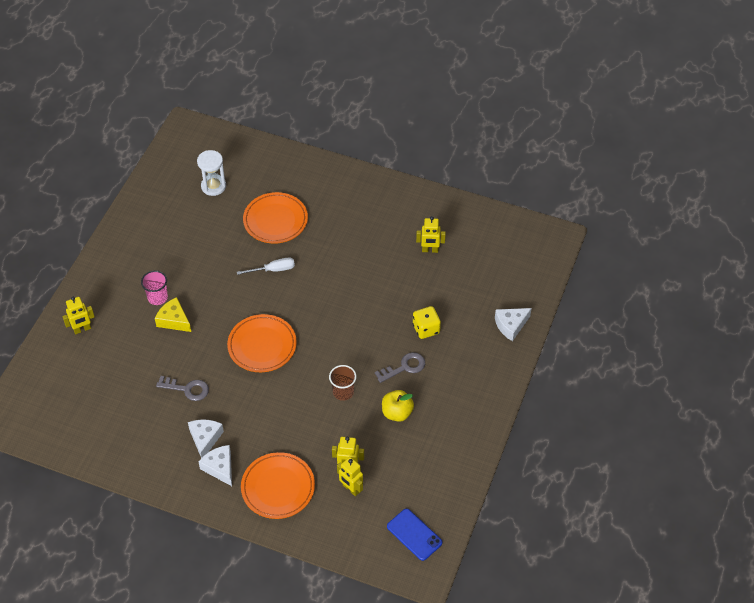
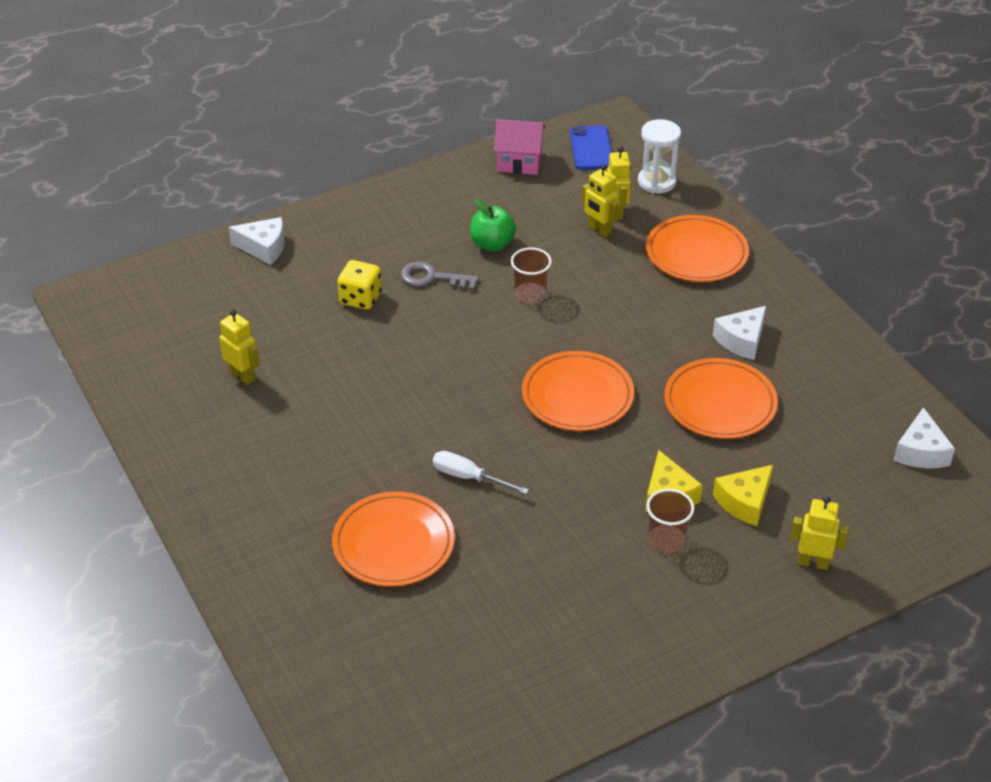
camera: 140 degrees left, 10 degrees down
(135, 340) = (744, 502): none -> yellow cheese
(157, 297) = (666, 540): pink cup -> brown cup
(187, 389) = (720, 403): grey key -> orange plate
(213, 186) = (429, 661): white hourglass -> white hourglass (656, 182)
(220, 468) = (748, 304): white cheese -> white cheese (920, 452)
(397, 413) = (492, 244): yellow apple -> green apple
(445, 489) = (519, 162): none -> pink house

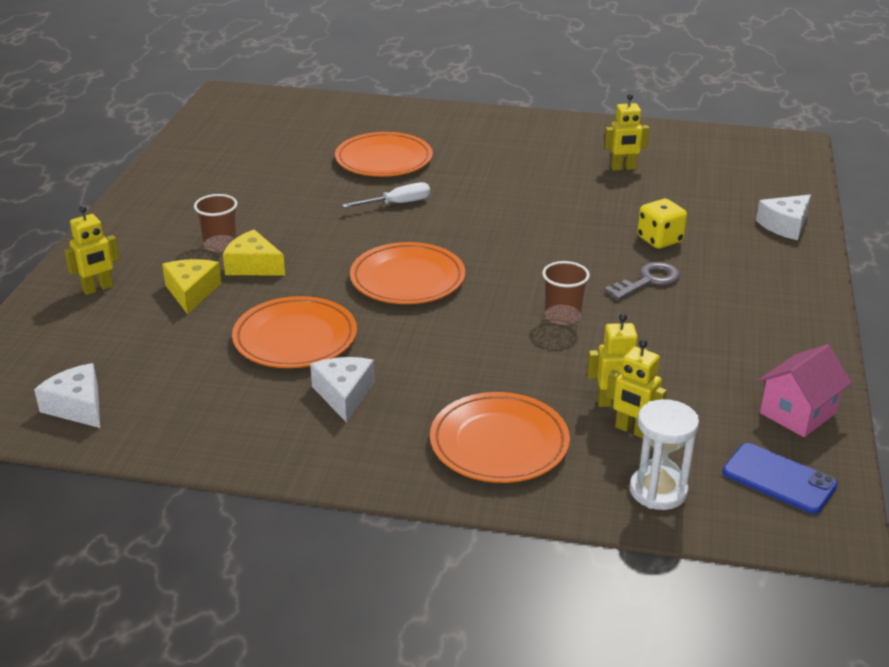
camera: 130 degrees right, 10 degrees down
(492, 244) = (663, 331): green apple -> none

